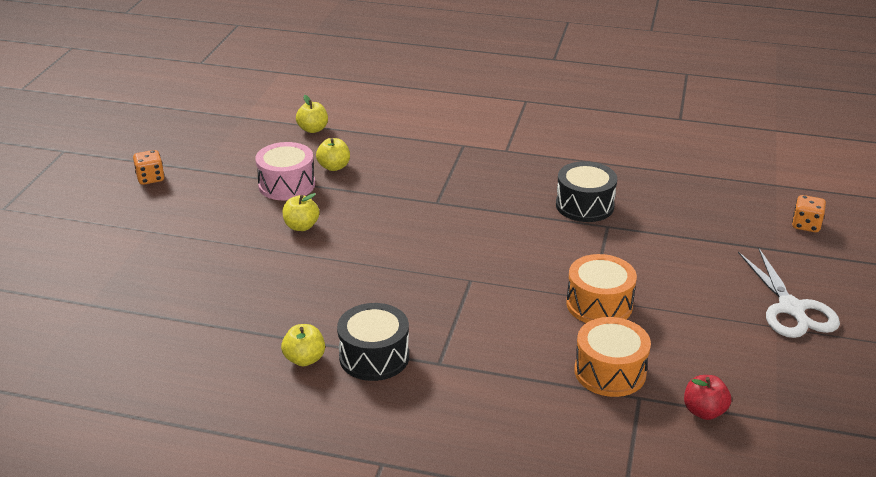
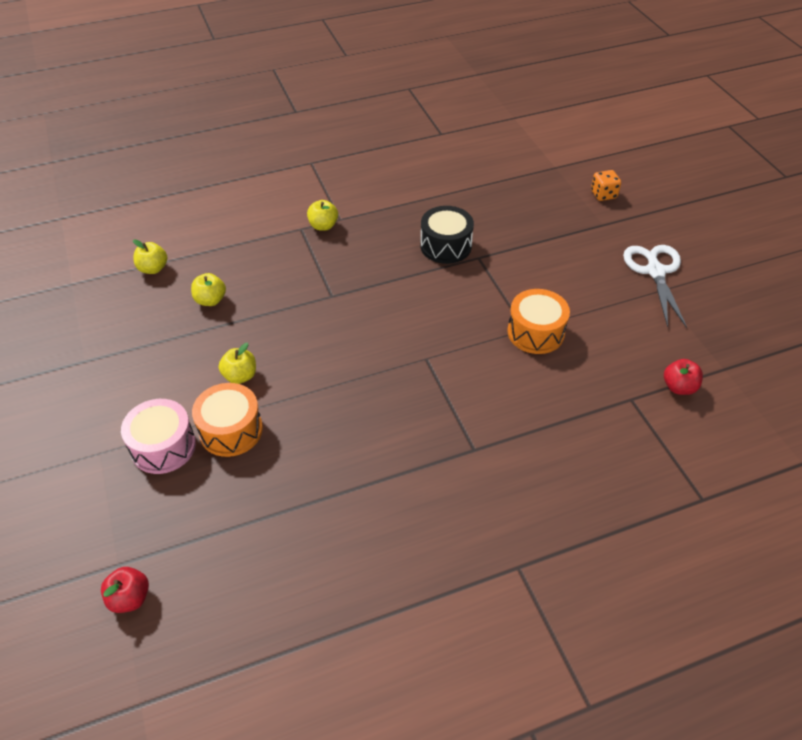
camera: 35 degrees left, 15 degrees up
(75, 328) = (130, 598): none -> red apple
(150, 178) = (42, 394): orange dice -> none
(286, 185) = (185, 339): pink drum -> pink drum (163, 446)
(304, 359) = (369, 507): yellow apple -> yellow apple (323, 226)
(374, 357) = (421, 472): black drum -> none
(610, 372) = (594, 388): orange drum -> orange drum (231, 430)
(791, 309) = (655, 271): white scissors -> white scissors turned 135 degrees counterclockwise

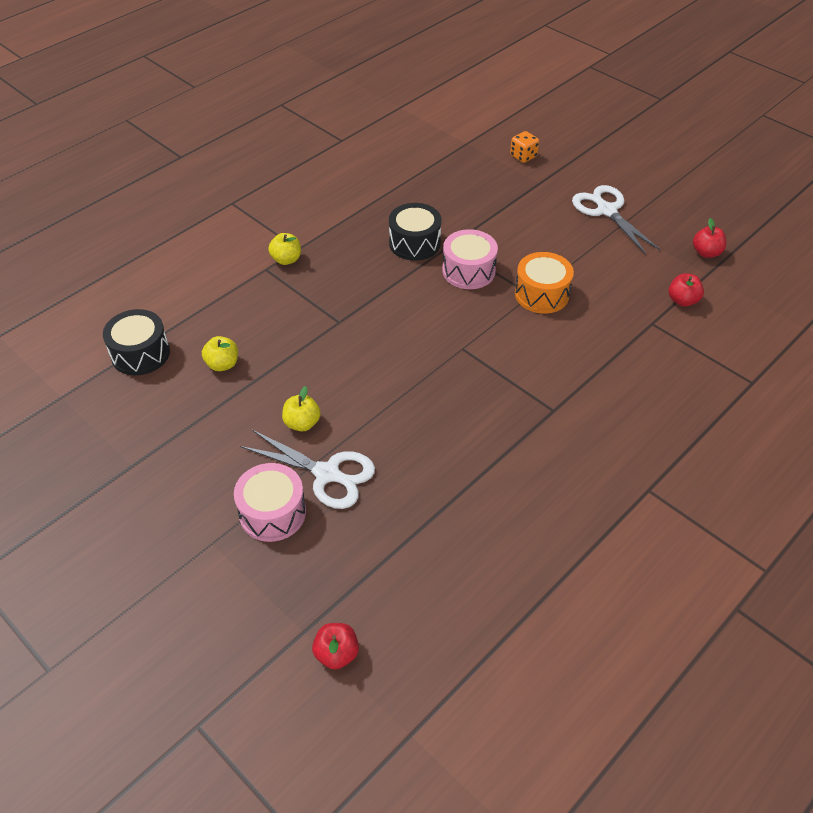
camera: 25 degrees left, 0 degrees up
(153, 268) = (140, 354): yellow apple -> black drum
(231, 430) = (327, 474): orange drum -> white scissors
(479, 287) = (468, 271): none -> pink drum
(736, 346) = (706, 253): none -> red apple

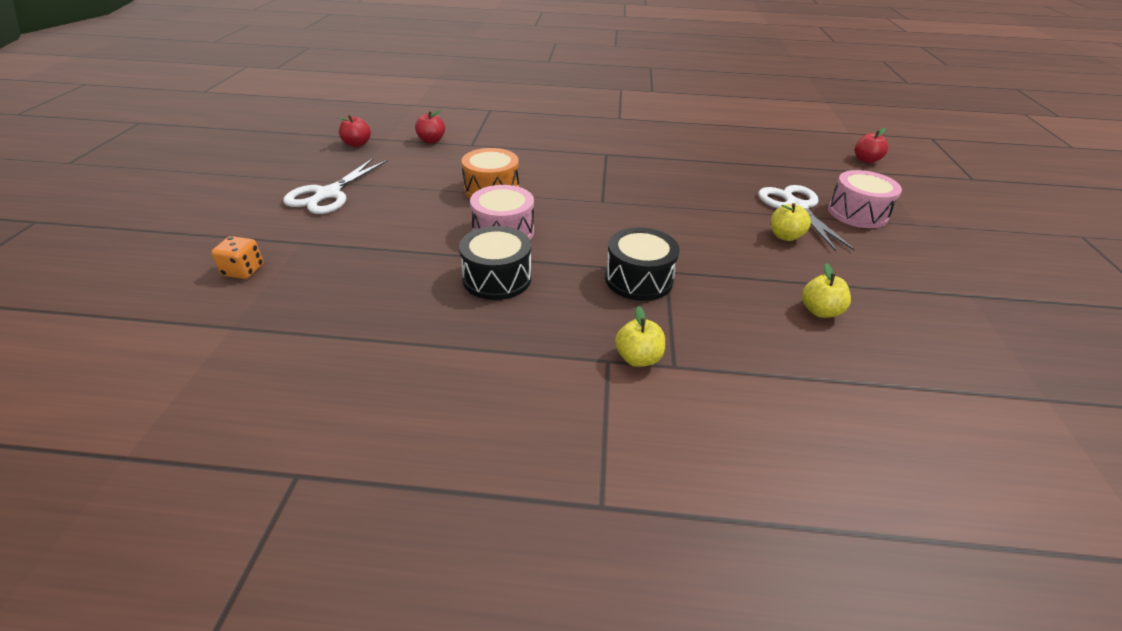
camera: 130 degrees left, 10 degrees down
(140, 354) = (915, 380): black drum -> black drum (638, 279)

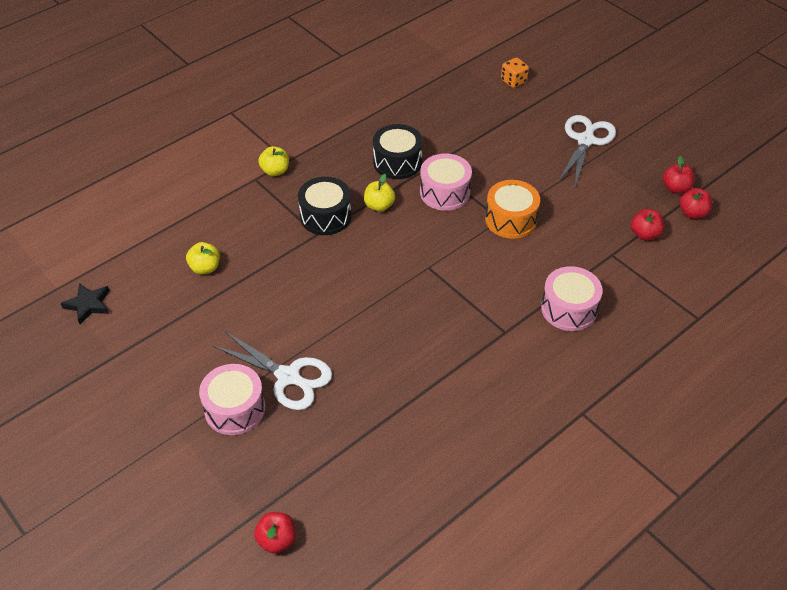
camera: 135 degrees right, 10 degrees up
(328, 194) = (586, 140): white scissors -> white scissors turned 45 degrees clockwise
(382, 132) = (692, 213): none -> red apple
(549, 142) = (569, 309): none -> pink drum
(785, 236) = (271, 328): yellow apple -> yellow apple (379, 206)
(997, 355) = (88, 305): none -> black star

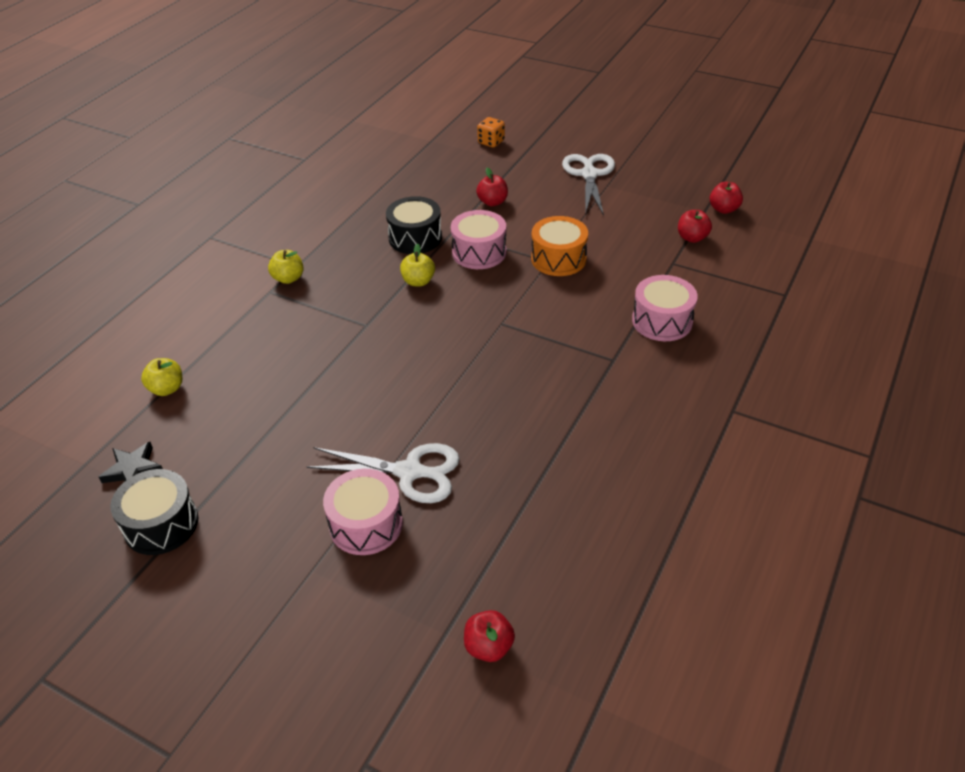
camera: 20 degrees left, 5 degrees down
(205, 268) = (257, 392): yellow apple -> yellow apple (167, 389)
(325, 216) = (366, 306): black drum -> black drum (161, 524)
(675, 188) = (695, 193): red apple -> red apple (492, 202)

